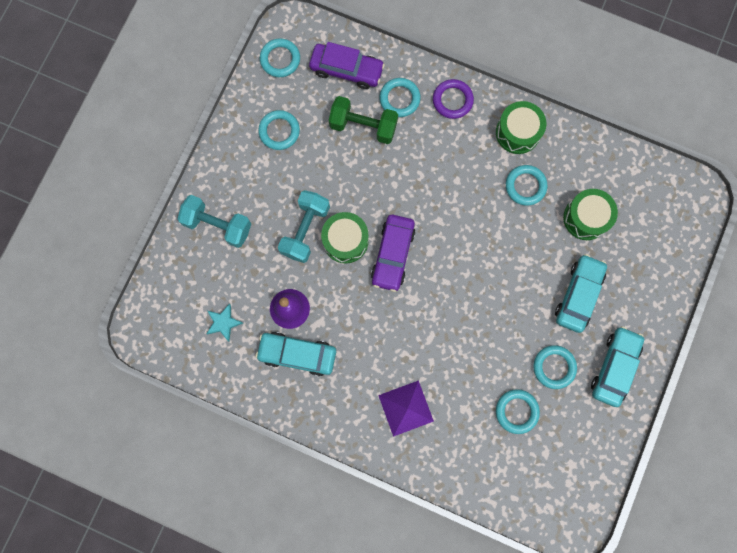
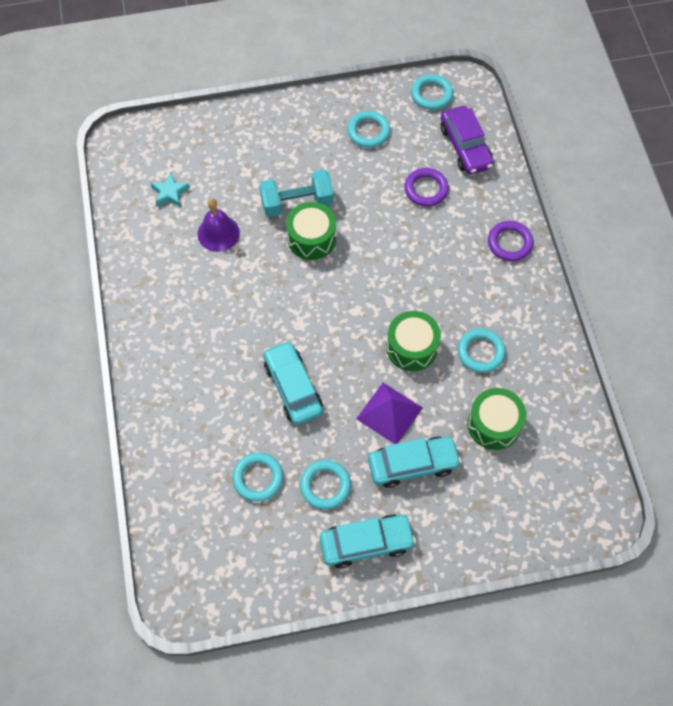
camera: 55 degrees right, 15 degrees down
(218, 225) = (251, 138): turquoise dumbbell -> none
(297, 354) = (182, 263): turquoise car -> turquoise car (293, 387)
(363, 126) = (426, 189): green dumbbell -> purple ring
(392, 255) = (328, 282): purple car -> none
(399, 99) = (474, 201): turquoise ring -> none
(405, 408) = (194, 379): purple pyramid -> purple pyramid (389, 413)
(517, 132) = (526, 314): green drum -> green drum (412, 347)

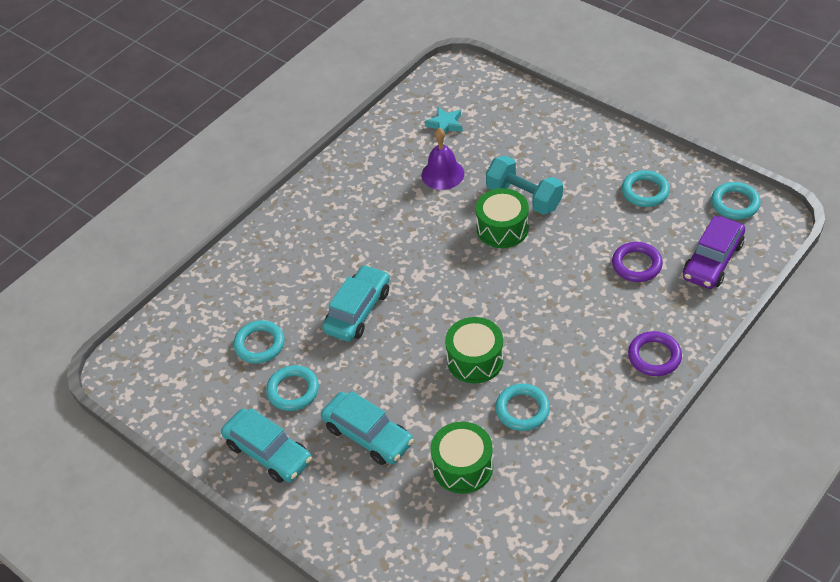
camera: 55 degrees right, 15 degrees down
(389, 413) = (398, 387): purple pyramid -> none

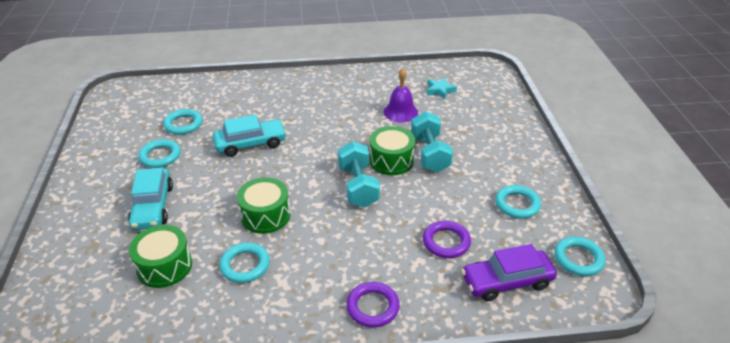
camera: 40 degrees right, 10 degrees down
(268, 452) = (102, 175): turquoise car -> none
(510, 273) = (358, 186): none -> turquoise dumbbell

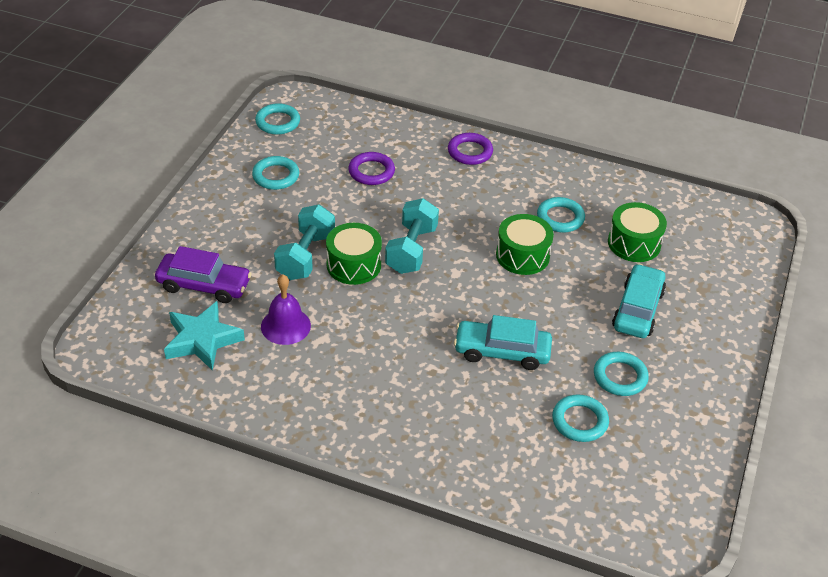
camera: 155 degrees left, 5 degrees up
(440, 90) = (202, 340): turquoise star -> turquoise star, size x1.69
(507, 281) = (351, 130): purple car -> purple car (204, 285)

